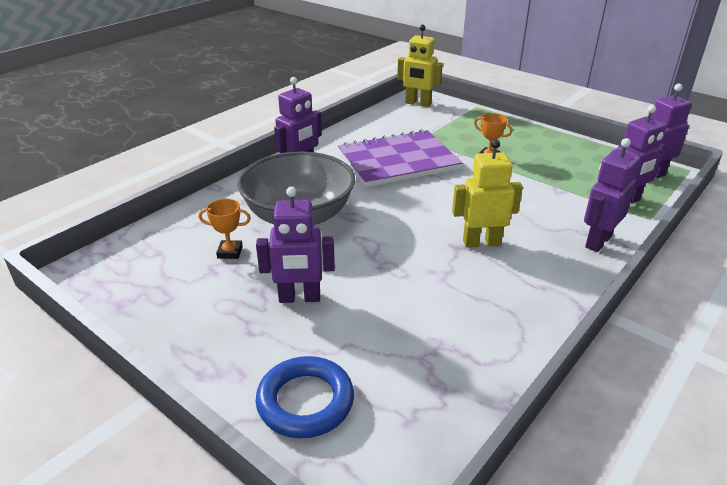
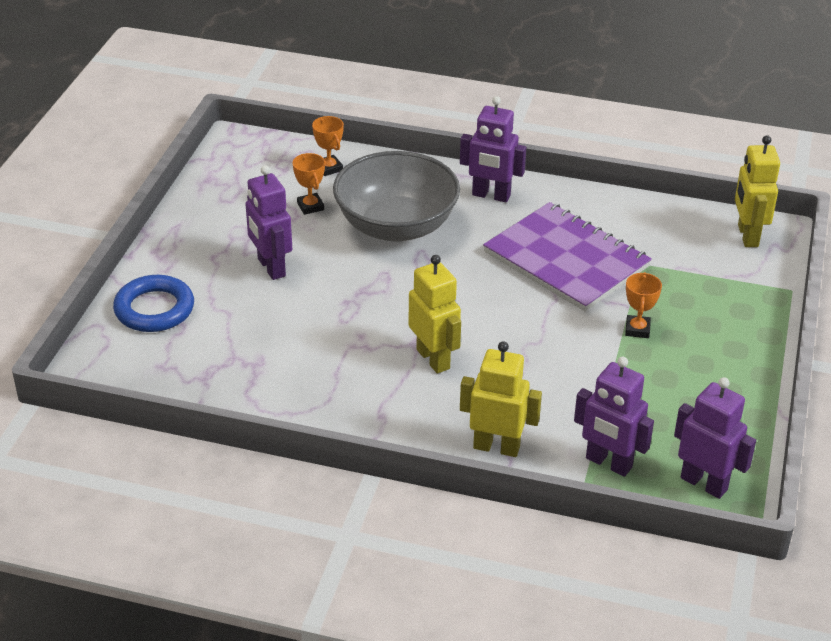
camera: 65 degrees right, 5 degrees up
(185, 228) = (329, 168): none -> orange trophy
(598, 241) = (496, 447): purple robot -> yellow robot

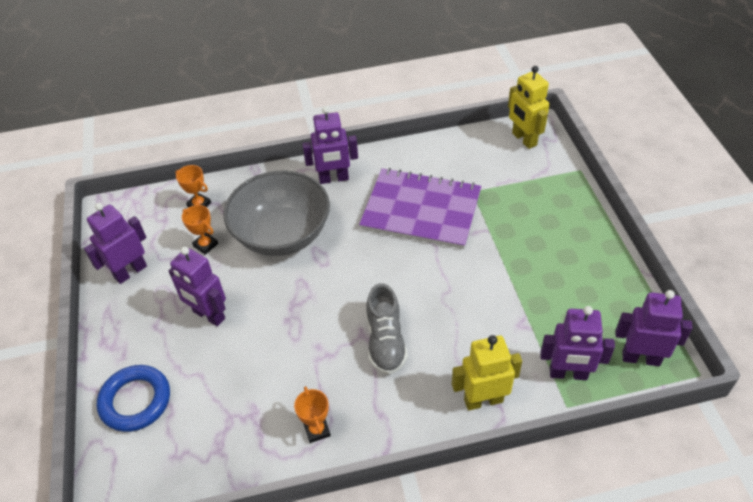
camera: 25 degrees left, 10 degrees up
(220, 202) = (130, 272): none -> purple robot
(433, 359) = (385, 342): yellow robot -> grey shoe
(637, 329) = (508, 247): orange trophy -> orange trophy (317, 430)

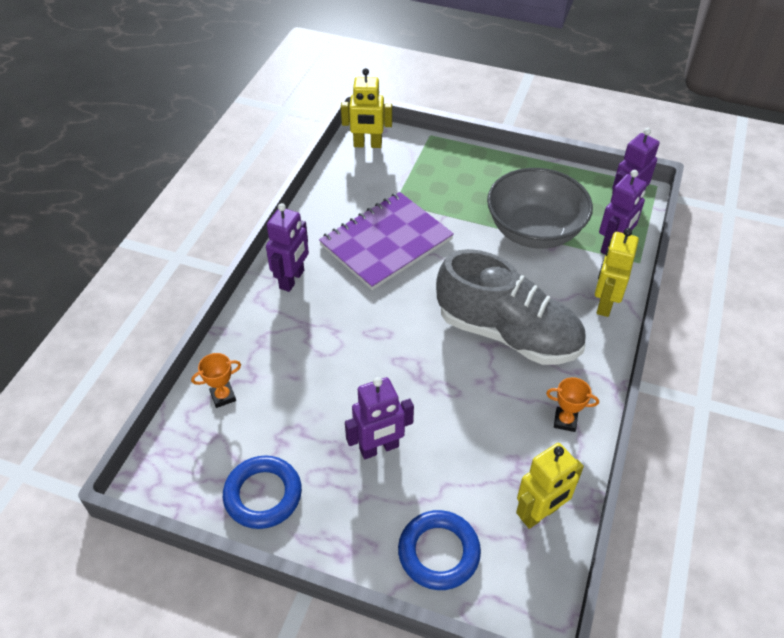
camera: 60 degrees left, 0 degrees up
(130, 272) = (263, 495): purple robot -> blue ring
(205, 245) = (285, 414): orange trophy -> none
(208, 454) = (539, 513): none -> yellow robot
(282, 234) = (327, 348): grey bowl -> grey bowl (534, 231)
(385, 342) = (508, 333): grey shoe -> grey shoe, size x1.80

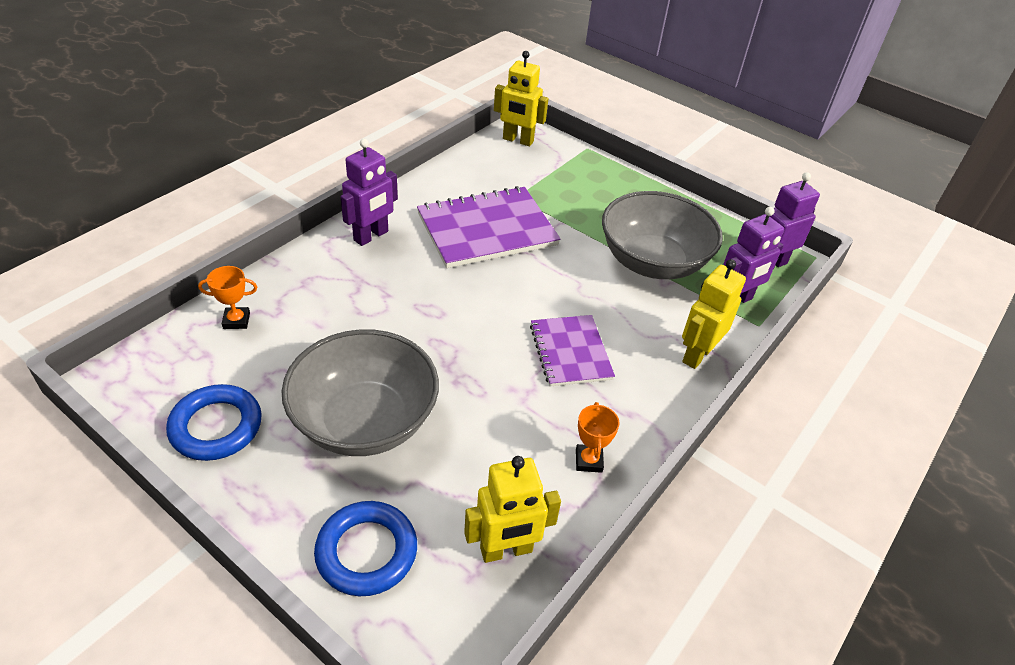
camera: 15 degrees right, 5 degrees down
(379, 448) = (365, 421): purple robot -> grey bowl
(508, 333) = (570, 352): grey shoe -> purple notebook
(565, 421) = (589, 461): orange trophy -> orange trophy turned 60 degrees clockwise

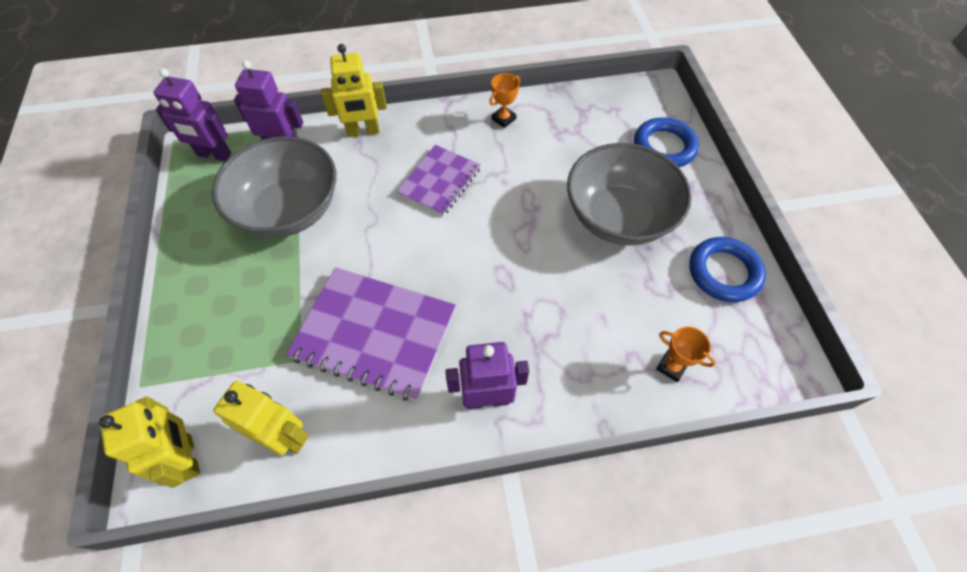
camera: 135 degrees left, 15 degrees up
(506, 550) = (590, 108): yellow robot -> yellow robot (284, 437)

